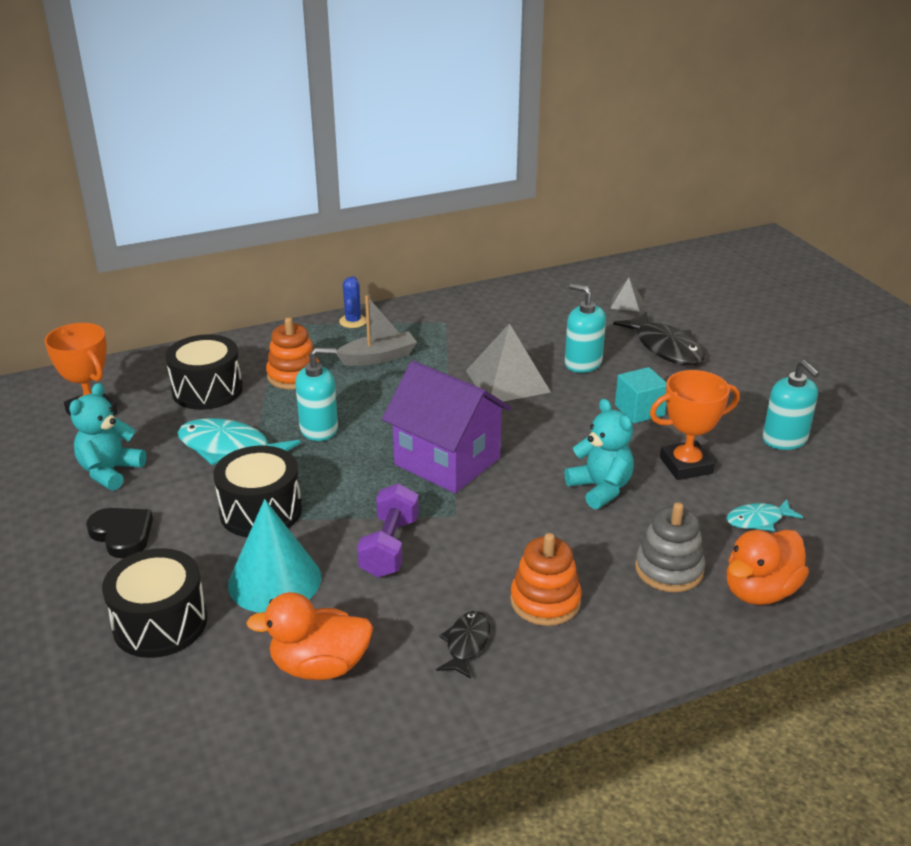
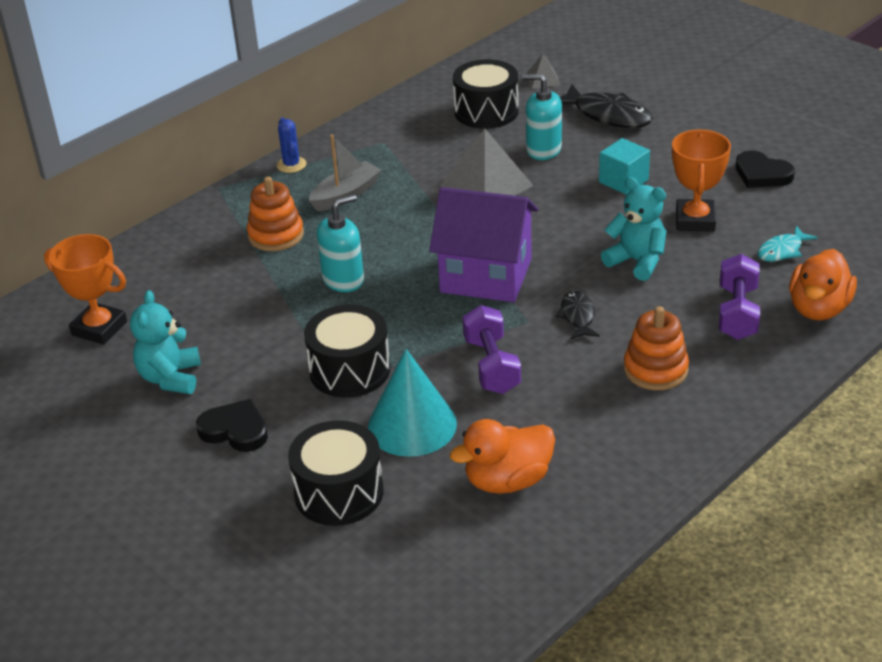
camera: 20 degrees left, 5 degrees up
(207, 390) = (200, 273): black drum -> black drum (486, 111)
(230, 448) = (271, 322): turquoise fish -> none
(466, 644) = (615, 424): black fish -> black fish (577, 316)
(669, 569) = (737, 313): grey stacking toy -> purple dumbbell
(686, 465) = (695, 220): orange trophy -> orange trophy turned 45 degrees counterclockwise
(785, 439) = (762, 174): turquoise soap dispenser -> black heart

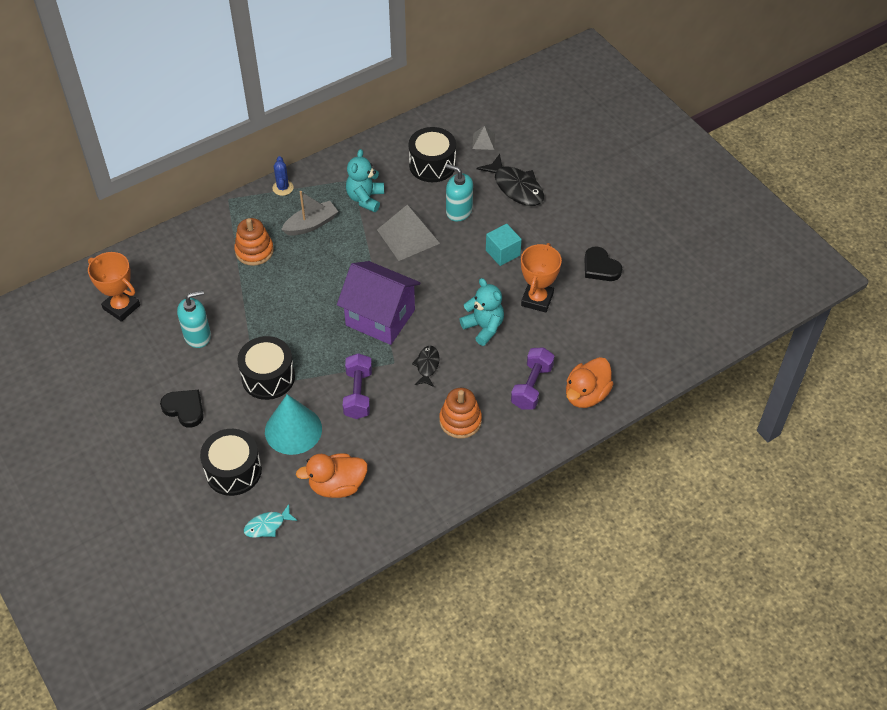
camera: 10 degrees right, 15 degrees up
(170, 378) = (156, 358): turquoise teddy bear -> turquoise teddy bear (365, 198)
(343, 280) = (287, 300): turquoise soap dispenser -> turquoise soap dispenser (197, 336)
(782, 251) = (584, 339): turquoise fish -> turquoise fish (267, 525)

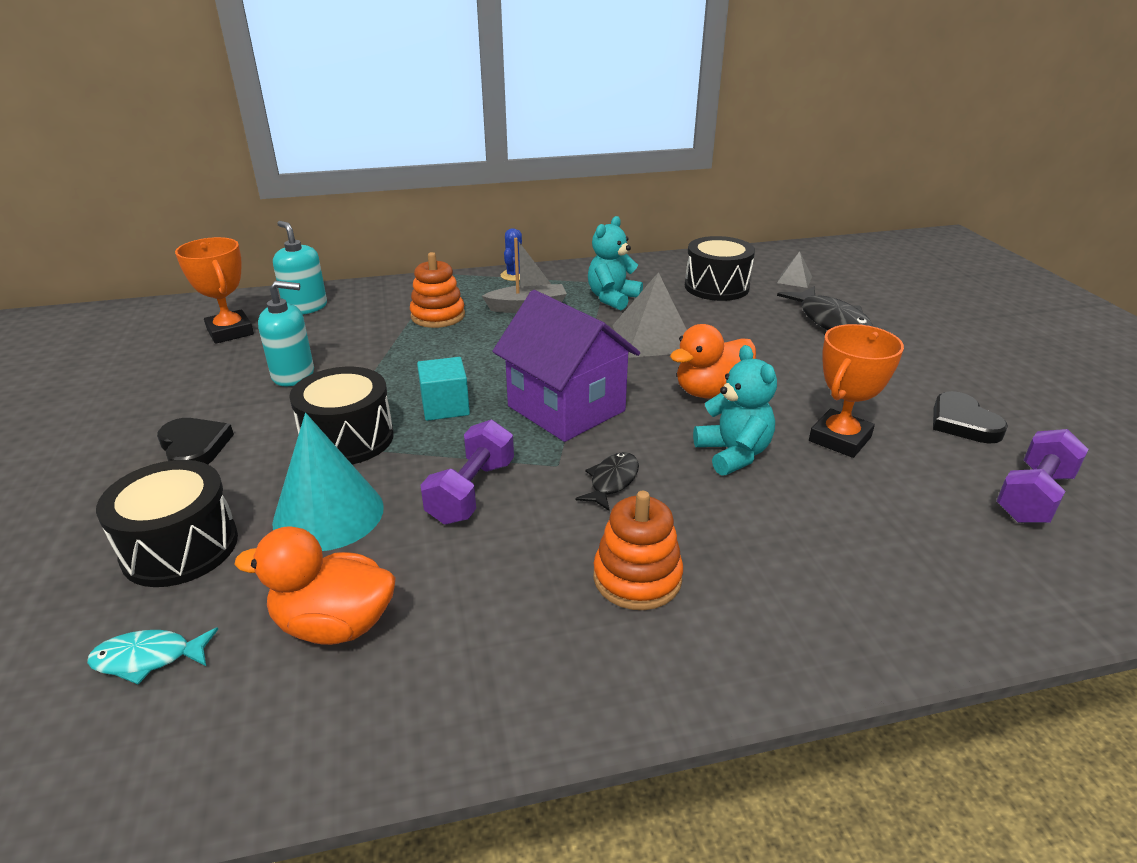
camera: 20 degrees right, 20 degrees down
(459, 211) = (738, 328): turquoise soap dispenser -> turquoise soap dispenser (305, 307)
(502, 253) = (793, 377): turquoise cube -> turquoise cube (445, 407)
(531, 386) = (802, 557): purple dumbbell -> purple dumbbell (1033, 496)
(586, 395) = (922, 600): orange duck -> orange duck (711, 392)

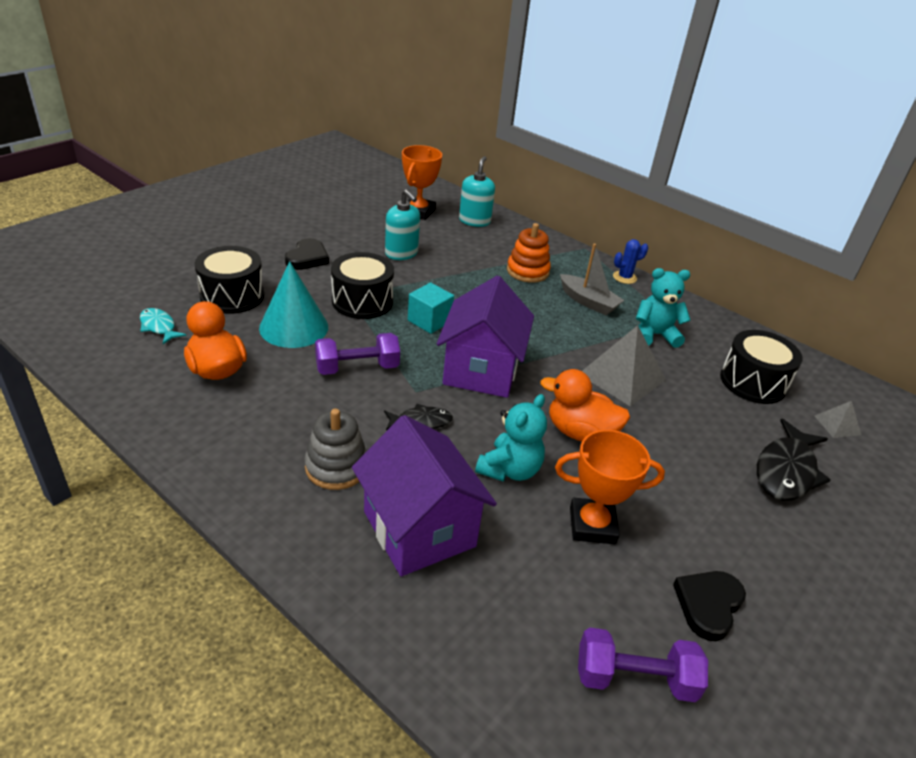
camera: 50 degrees right, 5 degrees up
(637, 578) = (336, 467): orange stacking toy -> grey stacking toy
(782, 551) = (419, 529): none -> purple house

